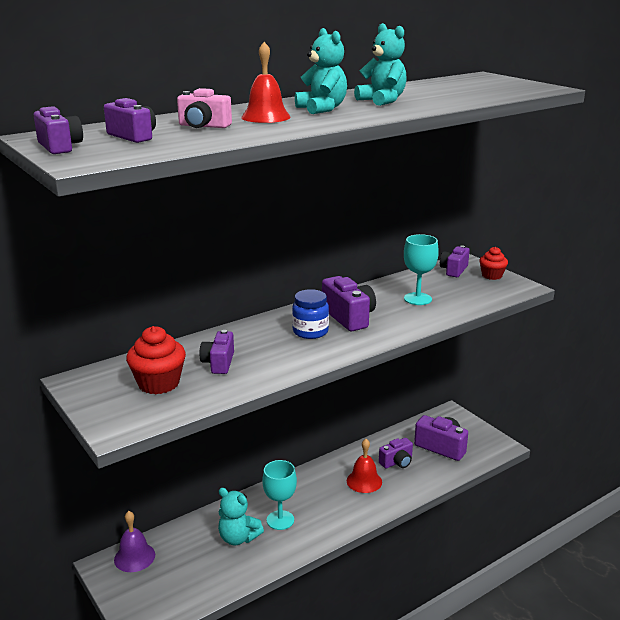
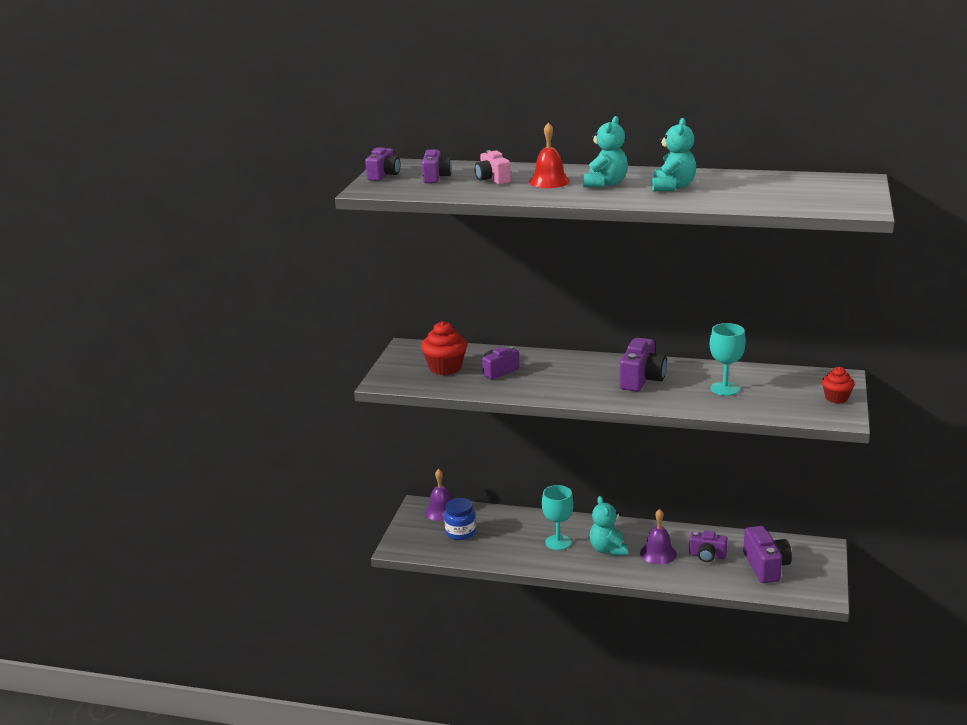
camera: 50 degrees right, 0 degrees up
(238, 538) = (515, 537): turquoise teddy bear -> turquoise teddy bear (608, 549)
(310, 332) = (594, 377): blue jar -> blue jar (460, 533)
(364, 481) = (658, 553): red bell -> purple bell
(454, 270) = (811, 380): purple camera -> none

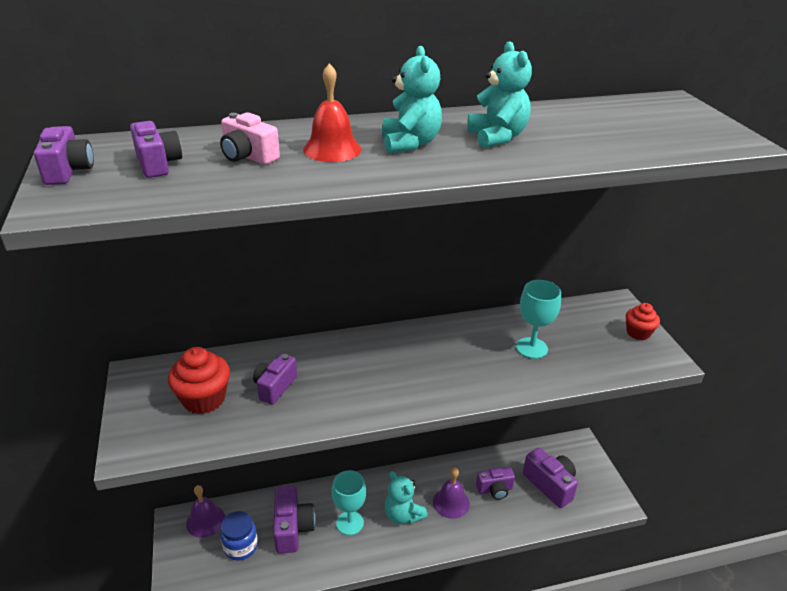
camera: 30 degrees left, 10 degrees up
(642, 379) = (441, 356): purple camera -> purple camera (292, 528)

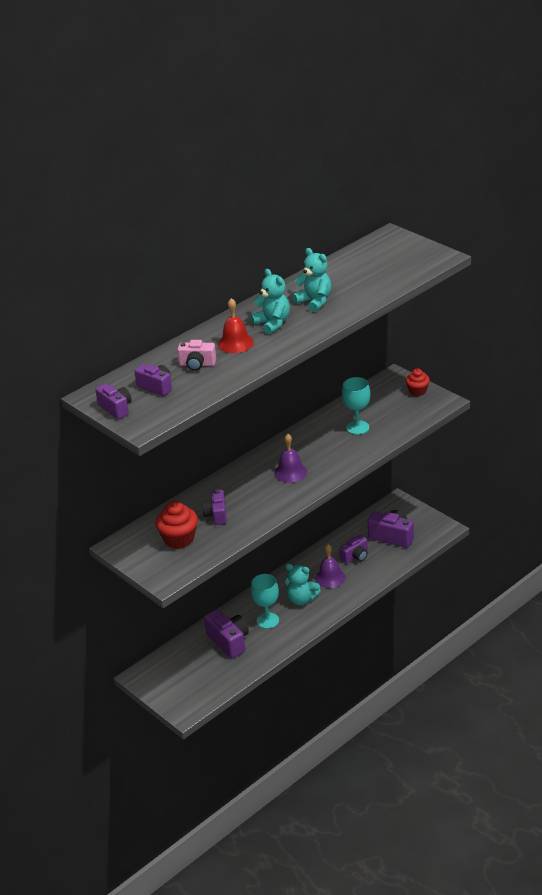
camera: 25 degrees left, 0 degrees up
(205, 521) = (160, 666): purple bell -> purple bell (290, 472)
(240, 546) = (201, 667): blue jar -> none

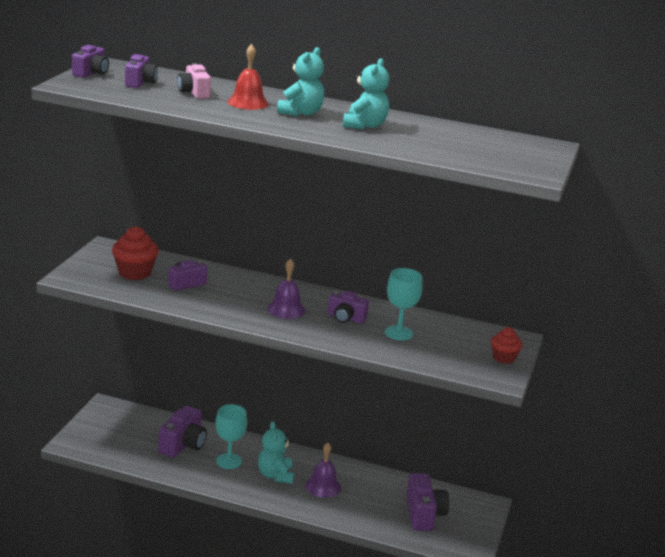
camera: 55 degrees right, 10 degrees down
(355, 556) = (370, 495): purple camera -> purple camera (346, 318)

